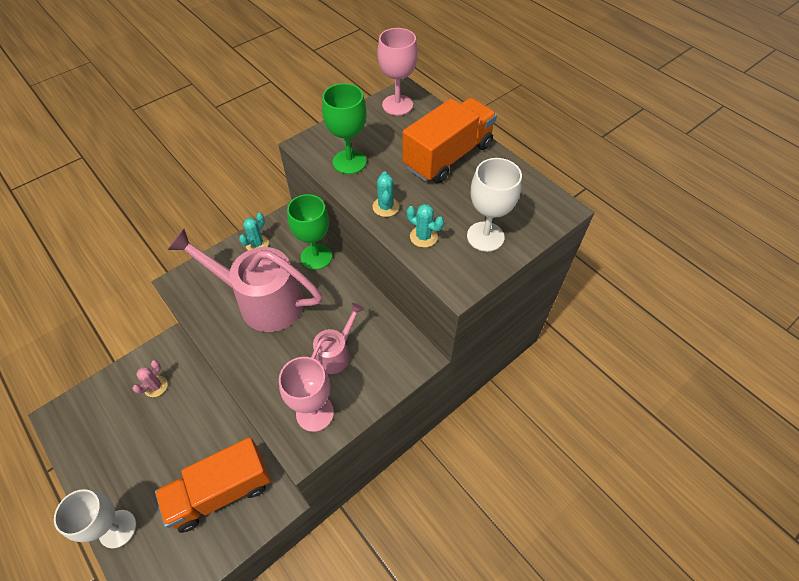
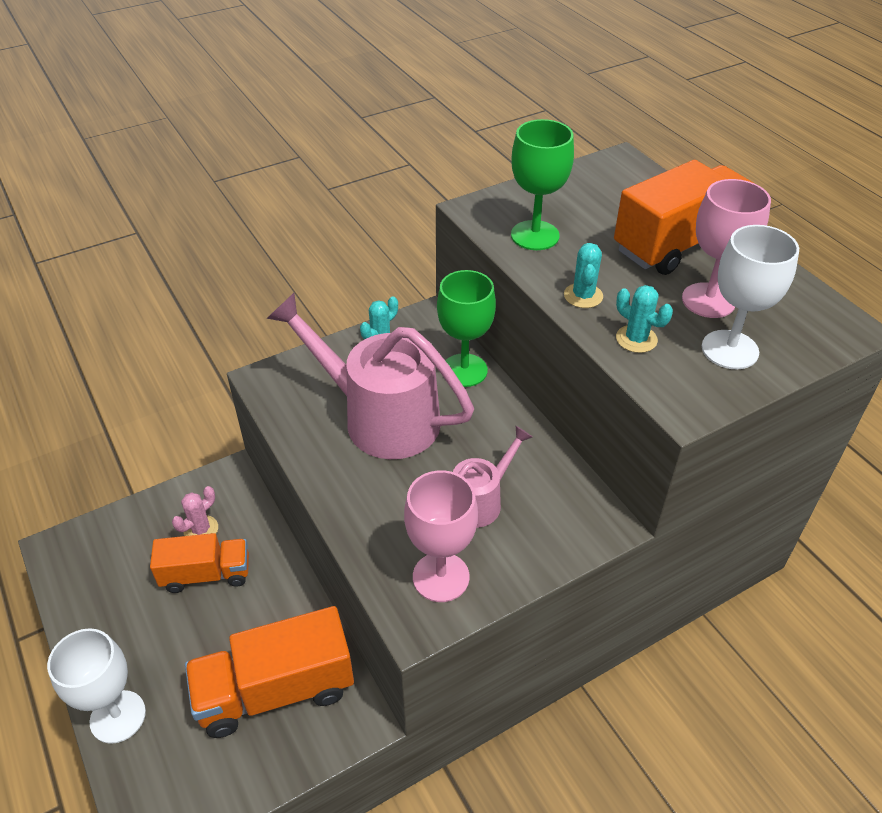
camera: 10 degrees right, 10 degrees down
(164, 418) = (206, 574): none -> orange truck
(397, 105) = (610, 174): pink goblet -> pink goblet (708, 300)

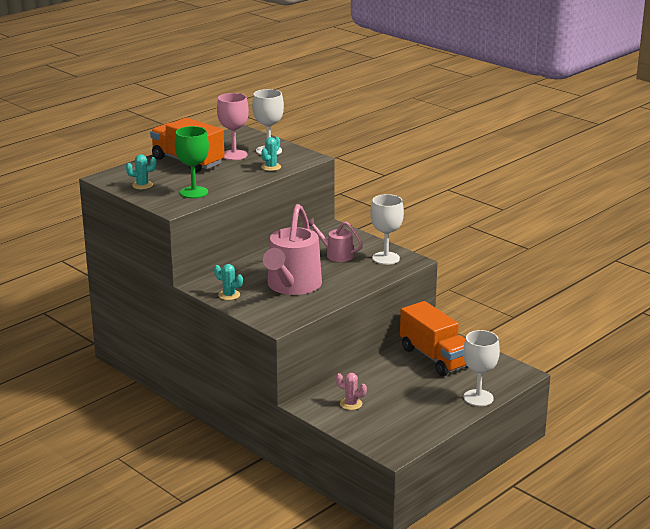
camera: 105 degrees left, 20 degrees down
(206, 574) = (380, 394): orange truck -> none
(441, 577) = (386, 258): pink goblet -> white goblet
(464, 370) = (242, 269): green goblet -> none
(583, 296) = (243, 179): turquoise cactus -> turquoise cactus (142, 185)

